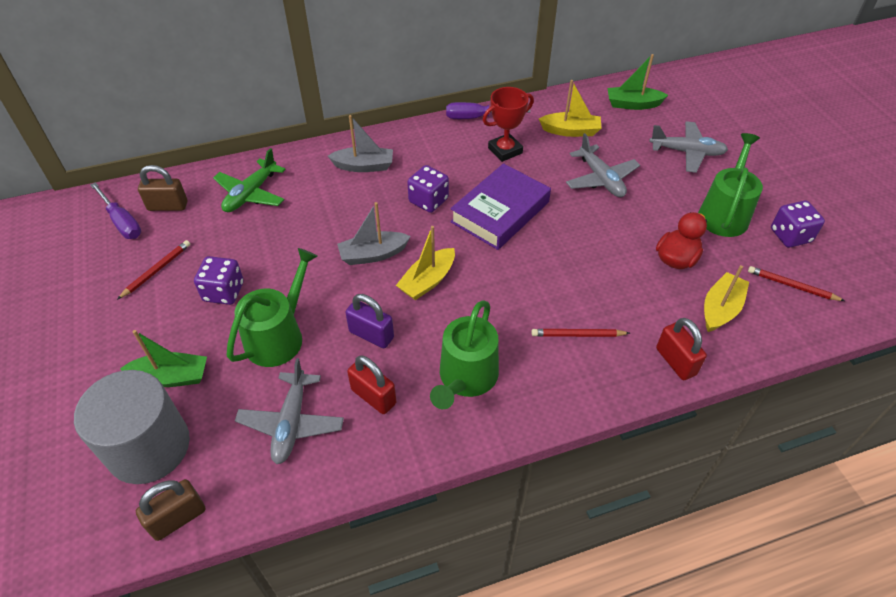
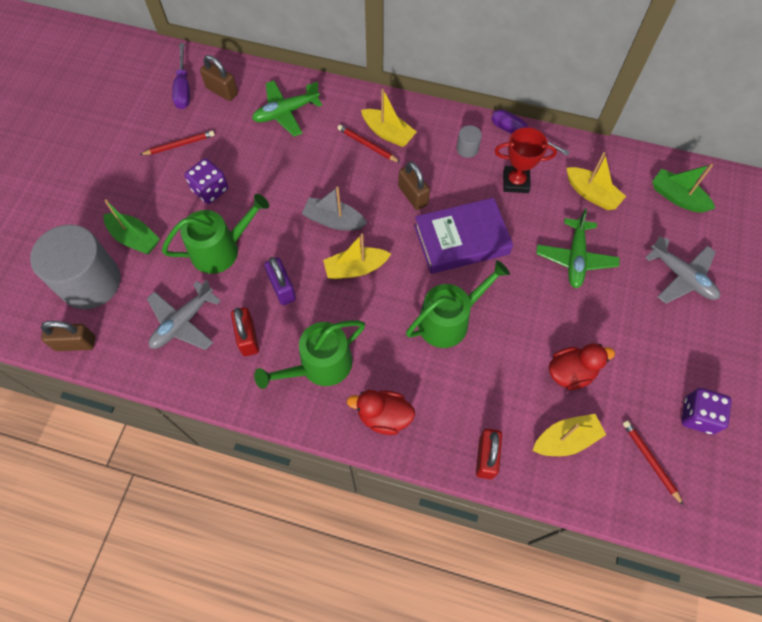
camera: 35 degrees right, 15 degrees up
(364, 166) = (388, 133): grey boat -> yellow boat
(428, 201) = (413, 195): purple dice -> brown padlock
(443, 146) = (467, 148): none -> grey cylinder
(562, 384) = (383, 416): none -> red duck
(577, 335) = (430, 385): red pencil -> red pencil (367, 145)
(601, 179) = (575, 258): grey plane -> green plane
(724, 213) = (656, 357): green watering can -> green watering can (449, 320)

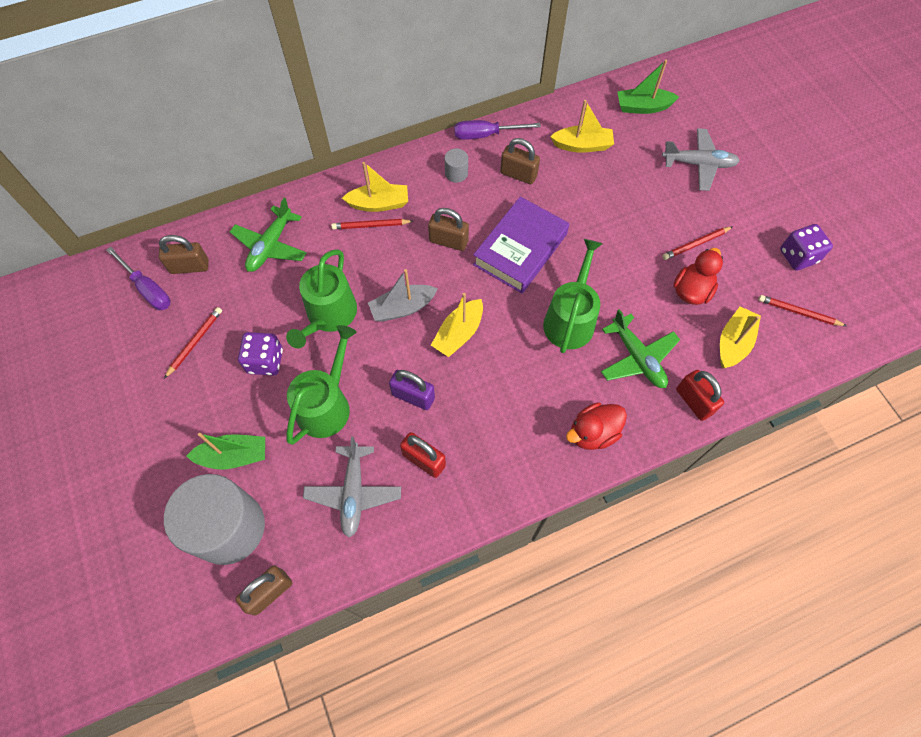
camera: 40 degrees left, 0 degrees up
(320, 365) = (505, 434): green watering can -> green watering can (329, 315)
(515, 182) = (518, 174): red trophy -> brown padlock
(575, 258) = (615, 203): green plane -> green plane (637, 358)
(612, 339) = (695, 244): none -> red pencil

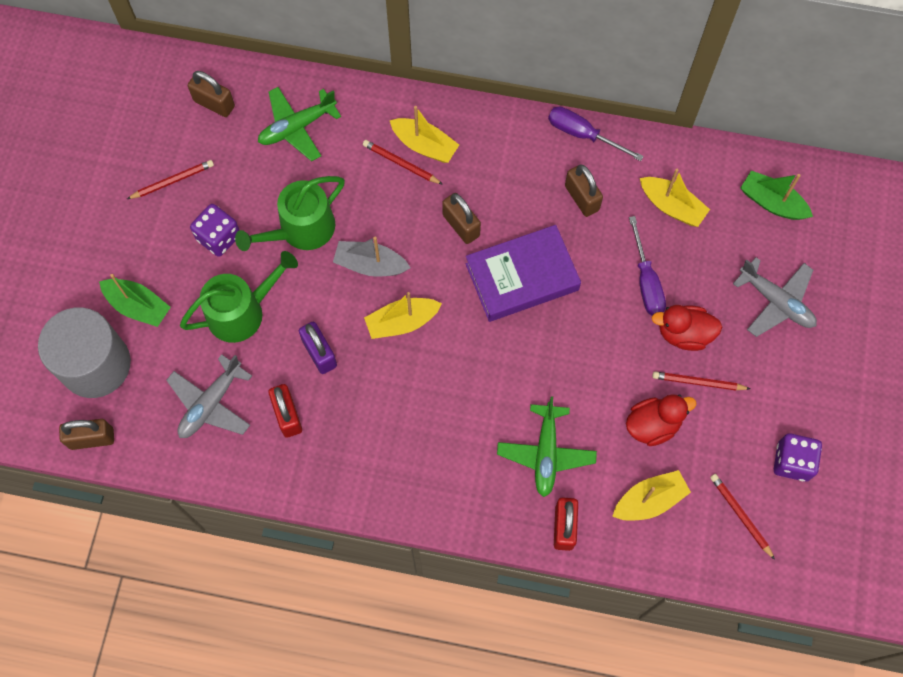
camera: 35 degrees right, 5 degrees up
(148, 289) = (165, 103): purple screwdriver -> purple screwdriver (646, 281)
(456, 173) = (522, 159): grey cylinder -> none
(570, 319) = (513, 376): green watering can -> none
(593, 433) = (449, 492): red duck -> red duck (684, 334)

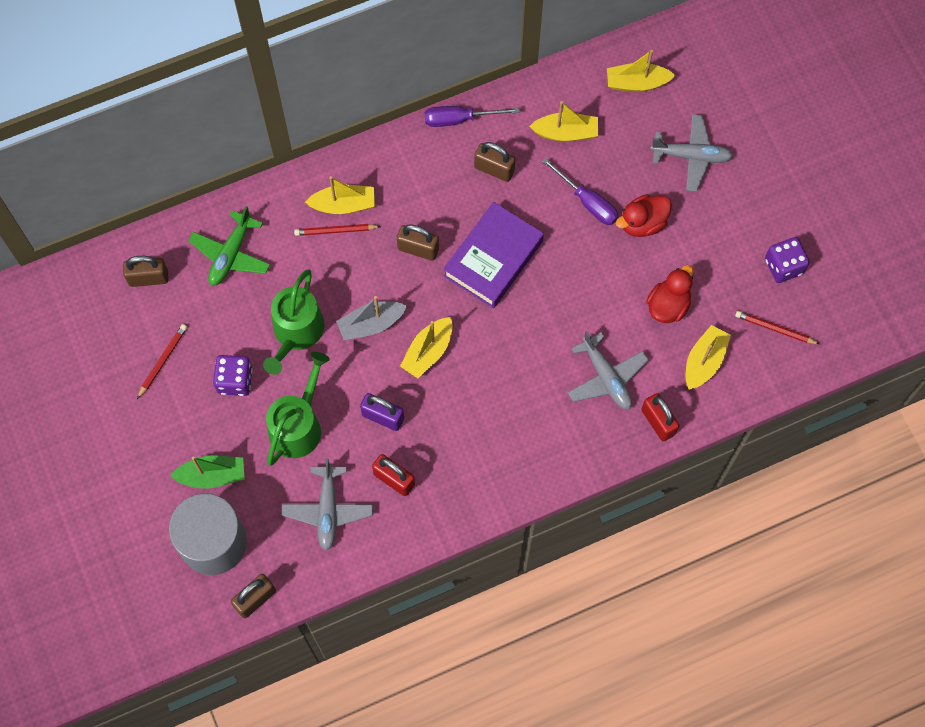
camera: 35 degrees left, 0 degrees up
(546, 453) = (606, 377): green plane -> grey plane
(698, 382) = (678, 252): red pencil -> none
(772, 202) = (636, 83): green boat -> yellow boat

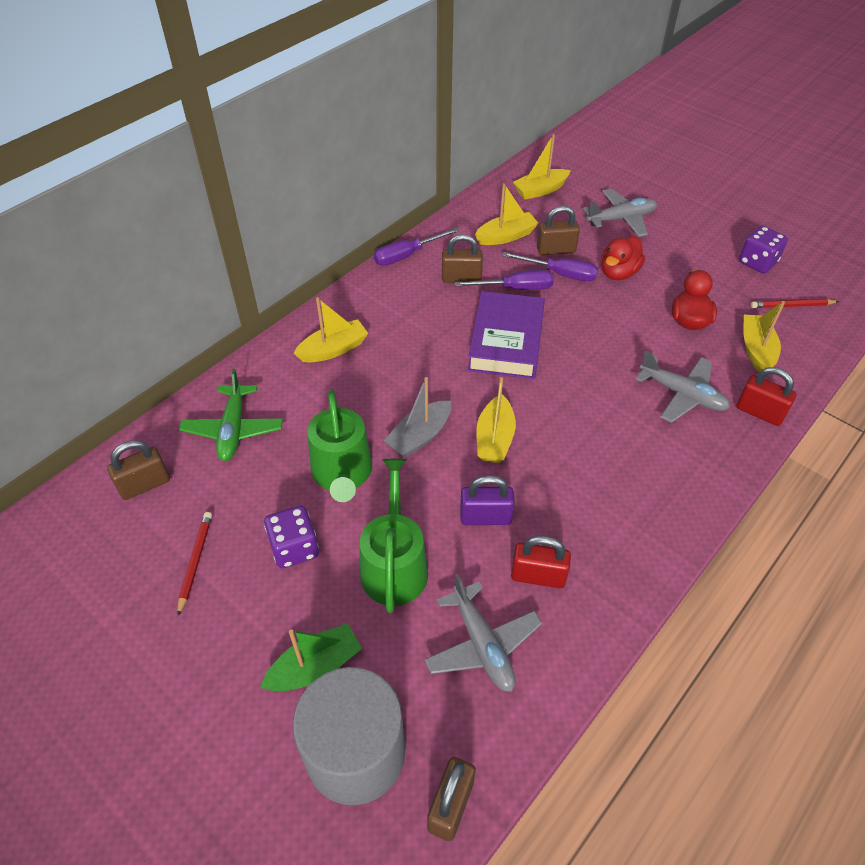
camera: 25 degrees left, 20 degrees down
(335, 231) = (337, 372): red pencil -> none
(418, 249) = (429, 358): brown padlock -> brown padlock (556, 250)
(536, 202) = (515, 288): none -> purple screwdriver

